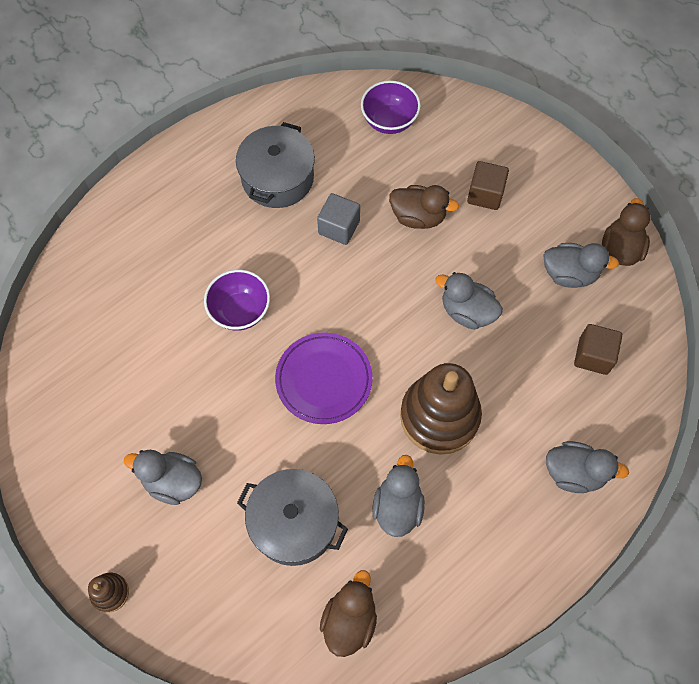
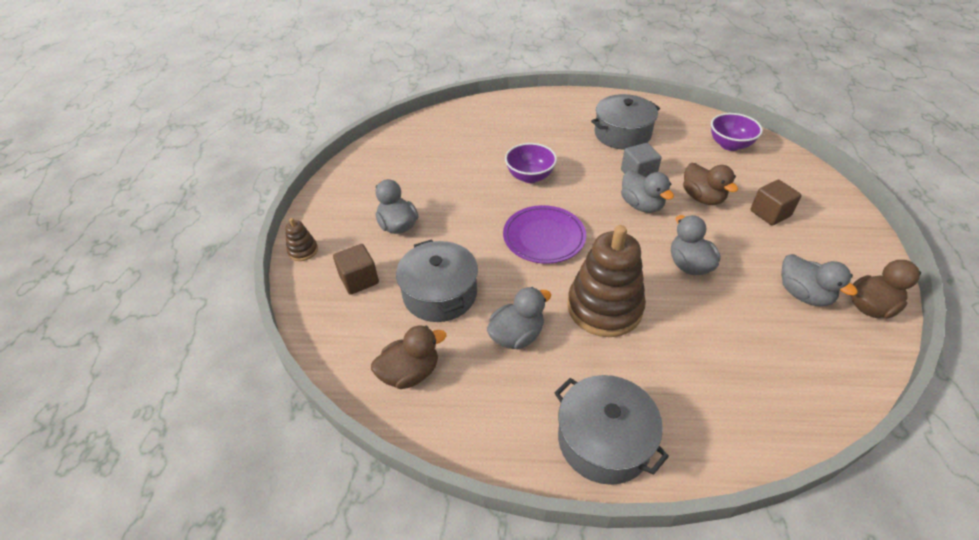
camera: 45 degrees right, 20 degrees down
(538, 541) = (604, 440): none -> grey pot
(574, 473) = (683, 419): grey duck -> grey duck (641, 205)
(593, 356) = (778, 356): brown cube -> brown cube (359, 279)

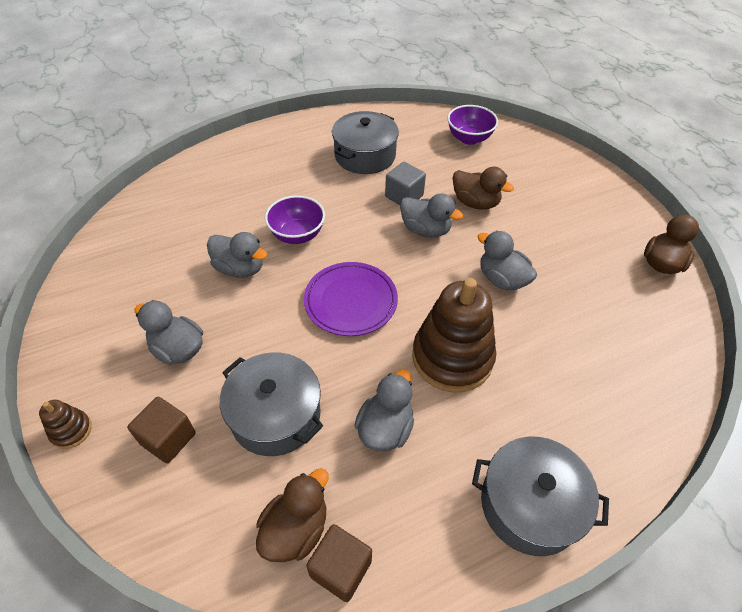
camera: 30 degrees left, 5 degrees up
(770, 213) = (539, 199): brown cube -> brown cube (341, 568)
(803, 294) = (608, 272): grey duck -> grey duck (240, 268)

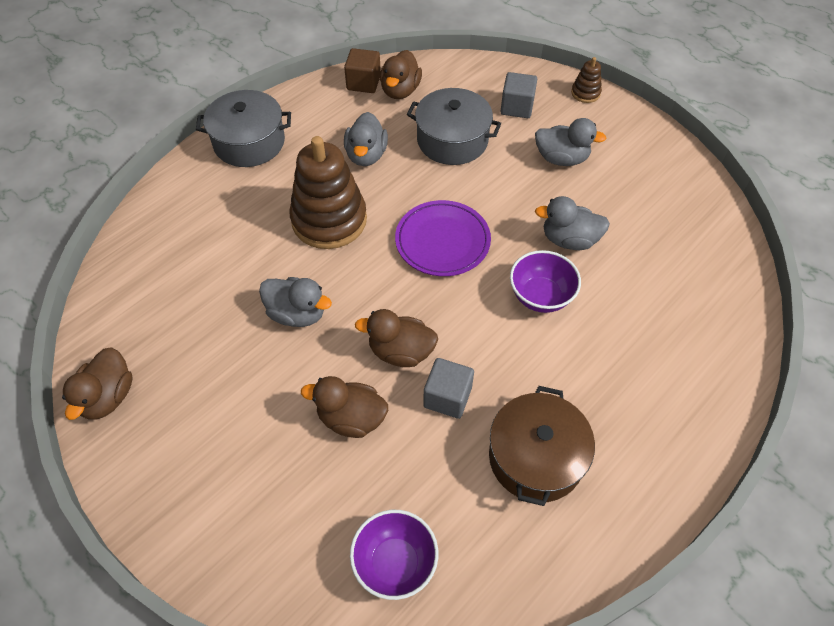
camera: 160 degrees right, 5 degrees up
(168, 438) = (517, 107): brown cube -> grey cube
(365, 155) = (536, 457): grey pot -> brown pot
(425, 230) = (400, 352): grey duck -> brown duck

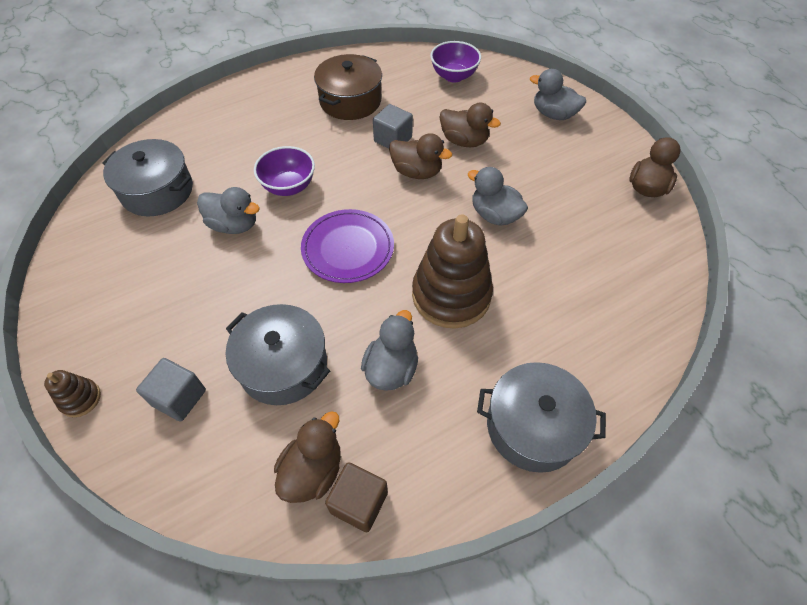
camera: 165 degrees left, 0 degrees up
(561, 158) = (179, 310): grey duck -> grey duck (553, 114)
(677, 258) = (157, 191): none -> grey pot

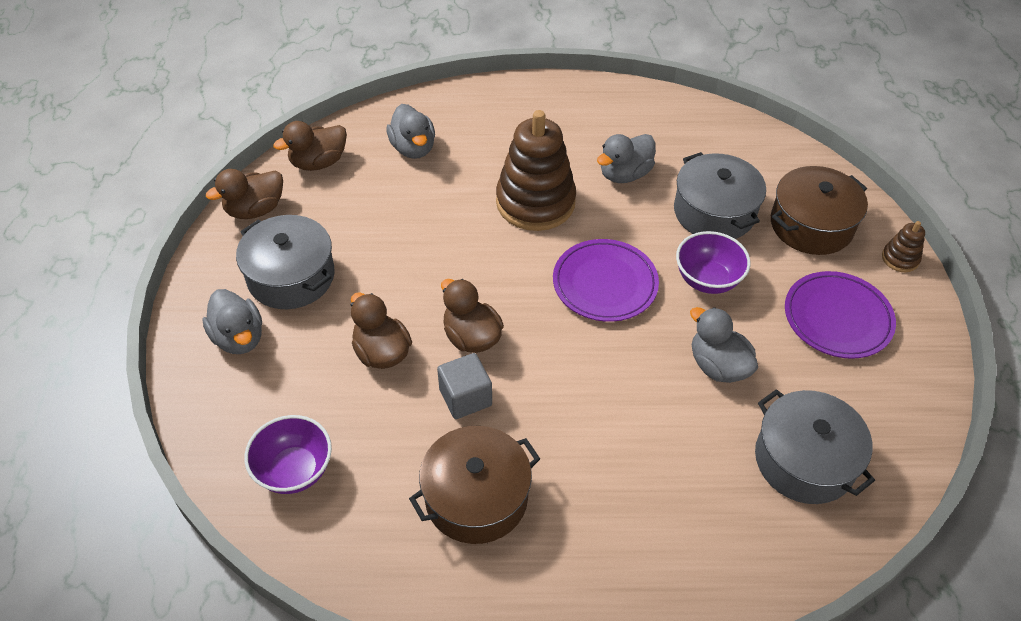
camera: 150 degrees left, 5 degrees down
(142, 304) = (837, 318): none -> purple plate
(179, 397) = (811, 225): grey cube -> brown pot
(289, 186) = (633, 388): purple bowl -> purple bowl (707, 280)
(313, 470) = (718, 142): brown duck -> brown duck (318, 162)
(359, 502) = (693, 116): brown cube -> none
(494, 215) = (432, 251): grey duck -> grey duck (413, 148)
(533, 426) = (545, 103): grey pot -> grey pot (291, 276)

